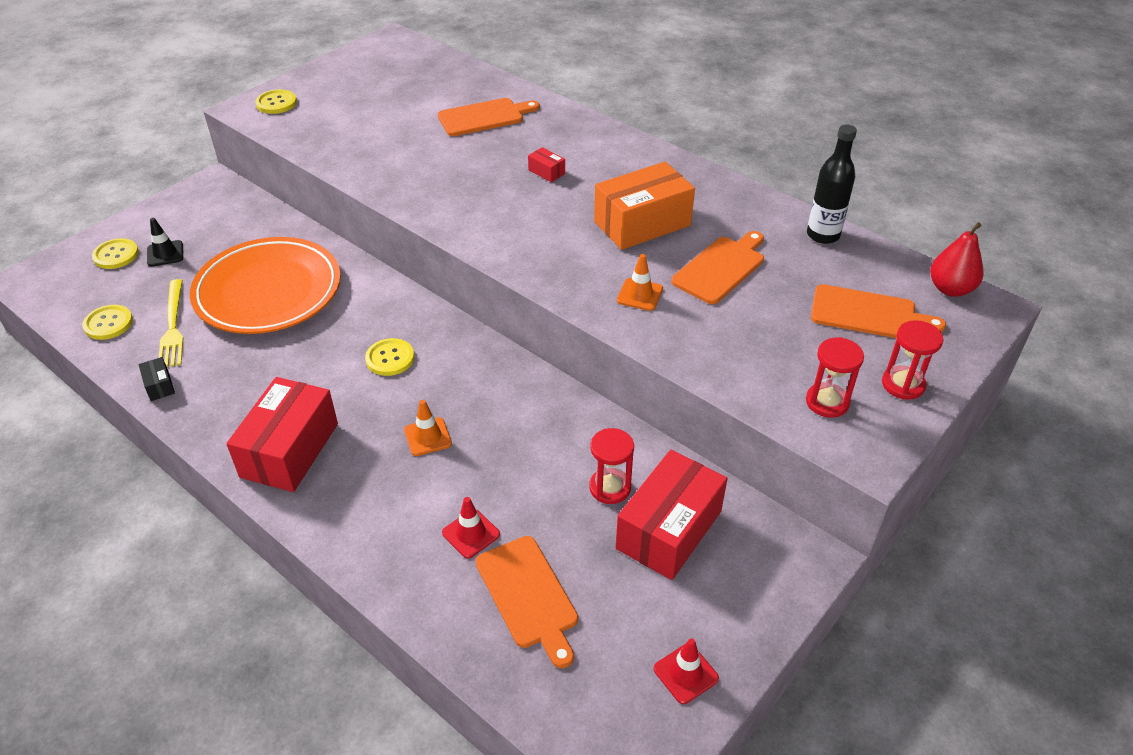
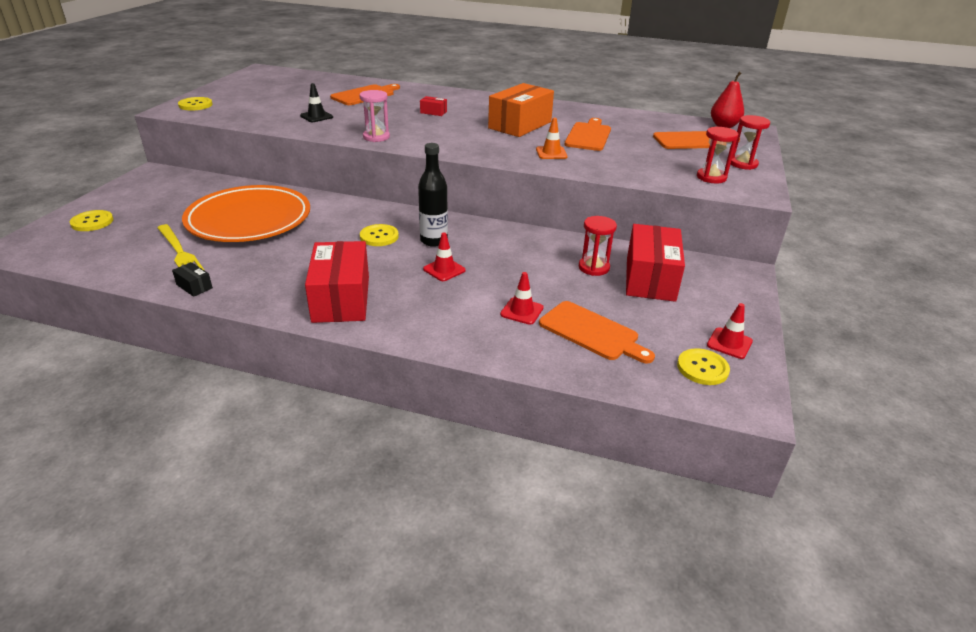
camera: 25 degrees left, 10 degrees down
(108, 323) = (116, 260): yellow button -> yellow button (702, 368)
(165, 254) = (139, 214): black traffic cone -> black traffic cone (316, 116)
(427, 437) = (444, 270): orange traffic cone -> red traffic cone
(441, 211) = (376, 137): none -> pink hourglass
(823, 235) = (632, 116): black bottle -> black bottle (433, 241)

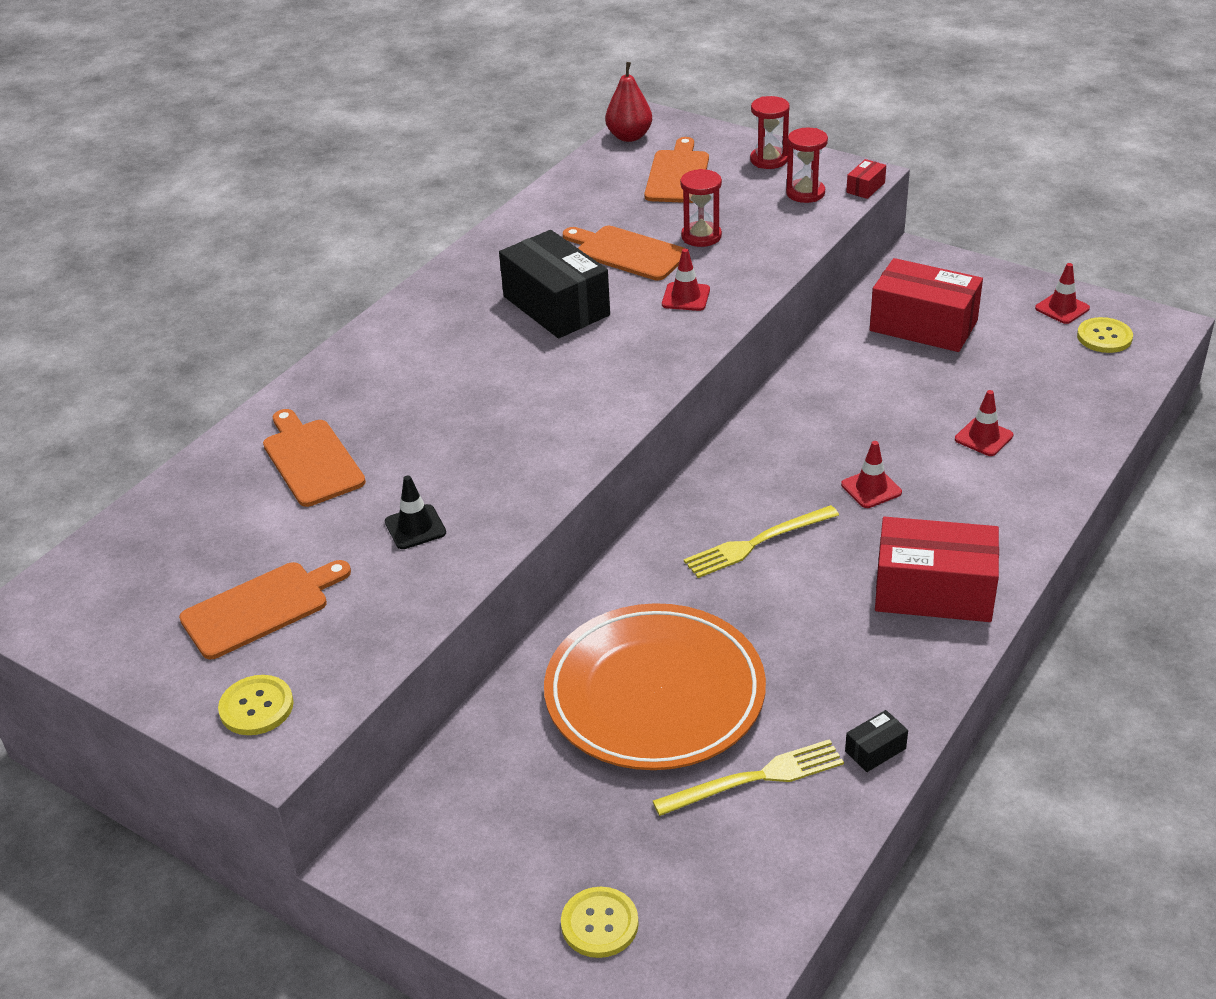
camera: 70 degrees left, 5 degrees up
(376, 137) = (556, 460): pink hourglass -> none
(379, 236) = (757, 543): yellow button -> yellow fork
(433, 112) = (454, 386): red box -> red box (865, 187)
(433, 241) = (784, 489): black bottle -> none
(520, 125) = (556, 306): orange box -> black box
(551, 153) = (686, 297): orange traffic cone -> red traffic cone
(592, 332) = (1034, 394): orange cutting board -> orange cutting board (261, 608)
(593, 267) = (889, 362): red hourglass -> red hourglass (701, 236)

